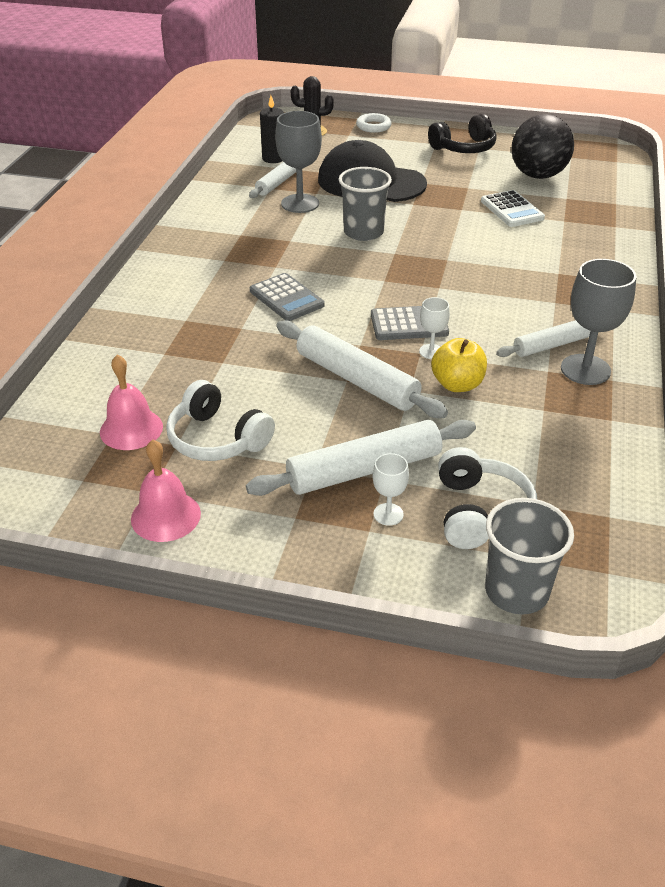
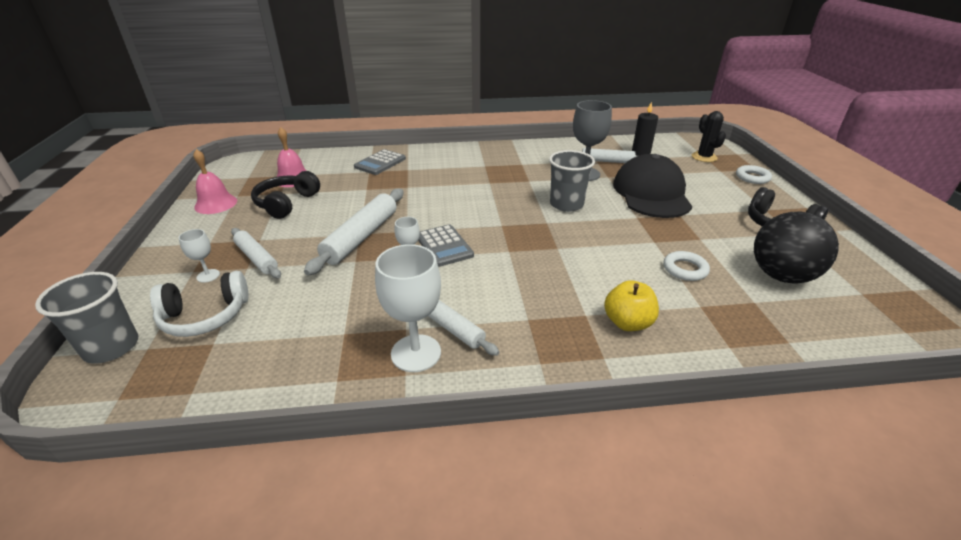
camera: 70 degrees right, 5 degrees down
(217, 439) = (286, 203): white headphones -> black headphones
(286, 298) = (451, 194): grey calculator -> grey calculator (380, 163)
(364, 470) = (256, 258): white rolling pin -> white rolling pin, size x0.64
(457, 384) = (368, 281): yellow apple -> yellow apple (627, 323)
(512, 210) = (685, 269): white calculator -> white ring
(585, 369) = (416, 353): grey goblet -> white goblet

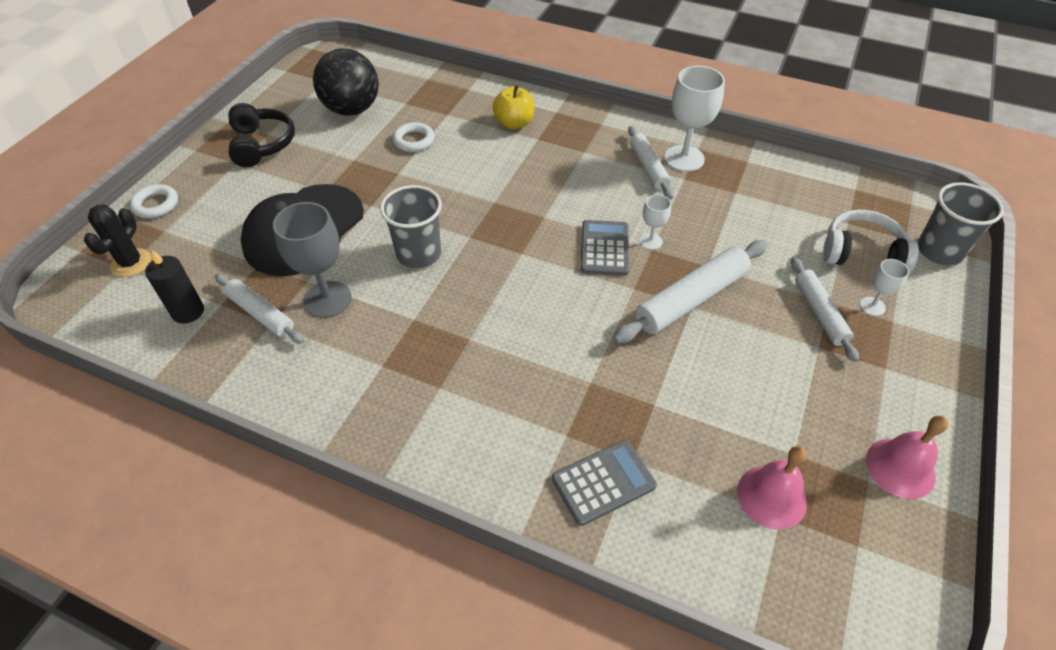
camera: 150 degrees left, 15 degrees up
(286, 203) = (784, 418): black headphones -> none

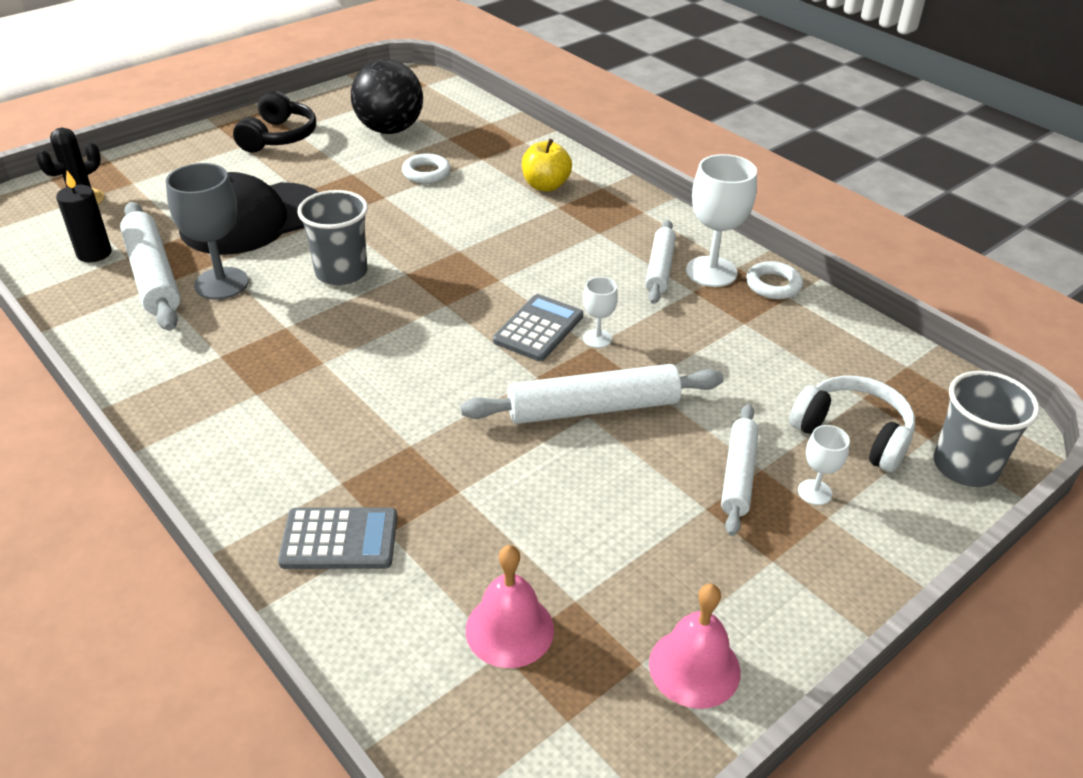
camera: 25 degrees right, 10 degrees down
(156, 205) = (144, 160): white ring -> white ring (773, 285)
(261, 314) = (152, 276): white rolling pin -> white rolling pin, size x1.57

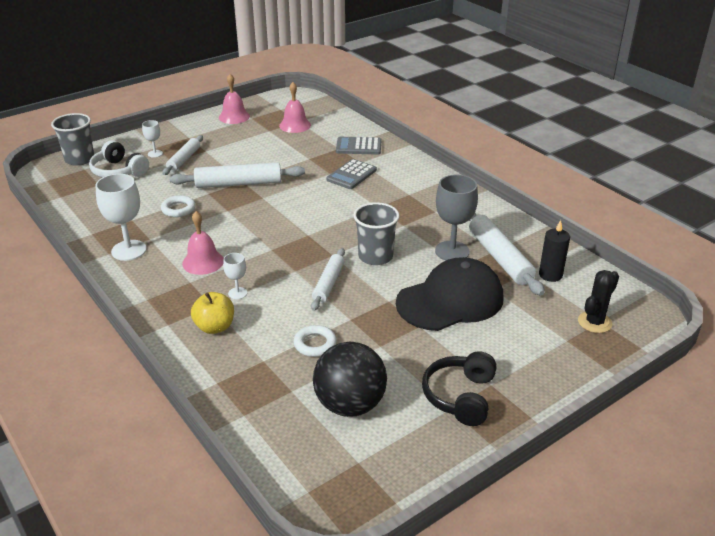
camera: 175 degrees left, 5 degrees down
(538, 328) = (254, 220): grey calculator -> grey calculator (351, 175)
(593, 258) = (203, 262): none -> pink bell
(597, 338) = (222, 214): white goblet -> white goblet (237, 293)
(660, 268) = (161, 253): white rolling pin -> white rolling pin (328, 284)
(773, 285) = (95, 241): white ring -> white ring (178, 209)

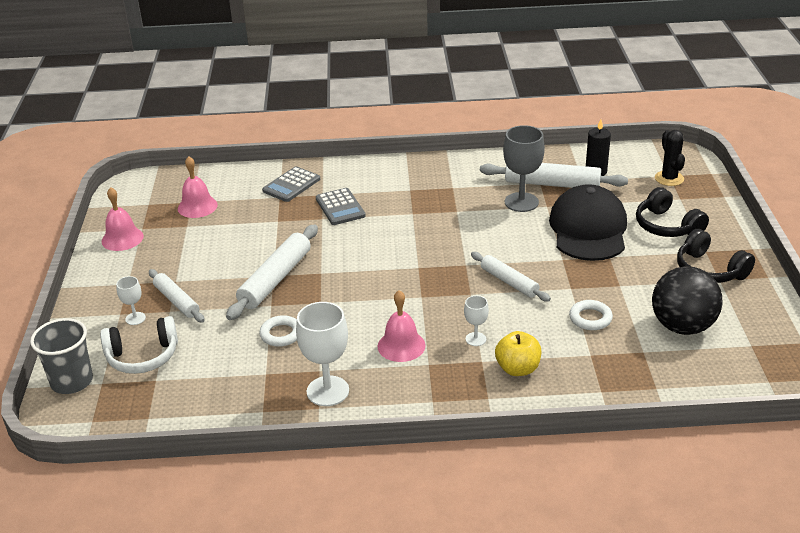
camera: 55 degrees left, 0 degrees up
(375, 256) = (491, 243): grey cup -> none
(507, 346) = (666, 226): none -> black headphones

